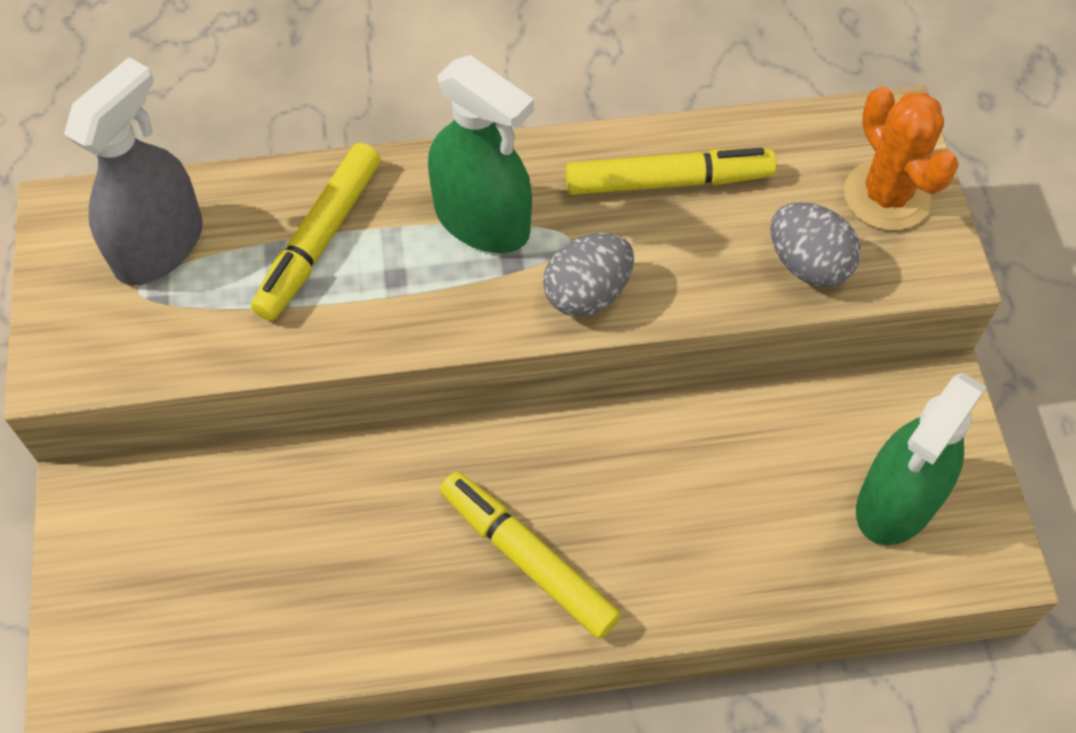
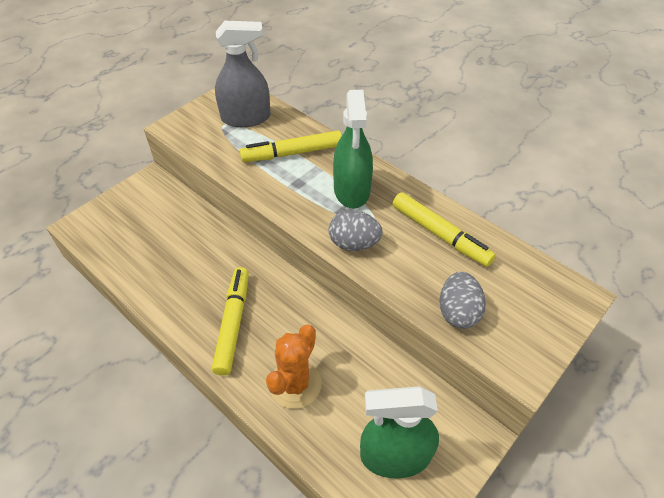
camera: 50 degrees right, 10 degrees down
(886, 196) = (533, 319): orange cactus -> orange cactus (295, 384)

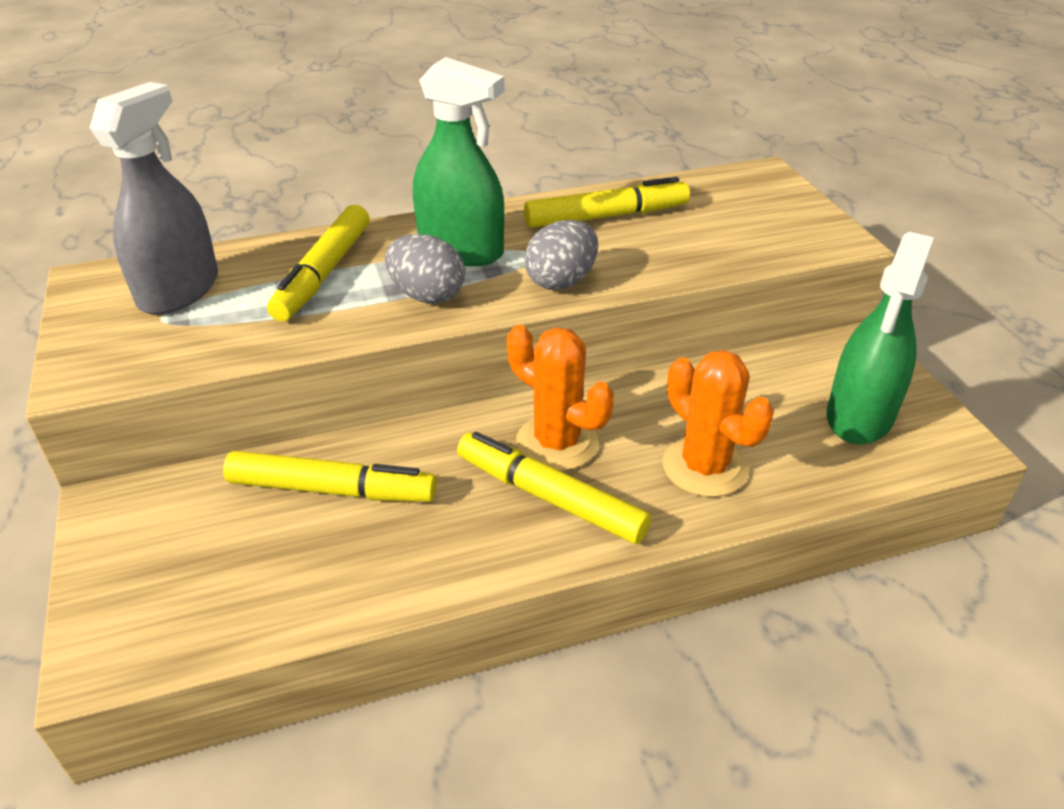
camera: 60 degrees left, 10 degrees down
(195, 241) = (332, 489): none -> yellow marker
(274, 308) = (557, 442): none -> orange cactus
(458, 312) = (734, 248): grey egg -> grey egg (427, 295)

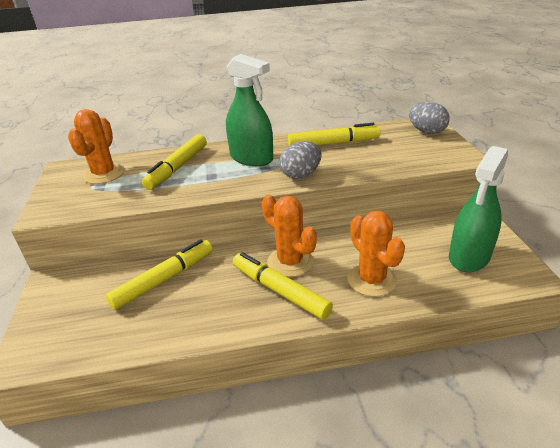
camera: 10 degrees right, 5 degrees down
(179, 290) = (104, 174): grey spray bottle -> orange cactus
(332, 489) = (164, 279): yellow marker -> yellow marker turned 60 degrees counterclockwise
(427, 295) = (227, 180): grey egg -> grey egg (426, 132)

